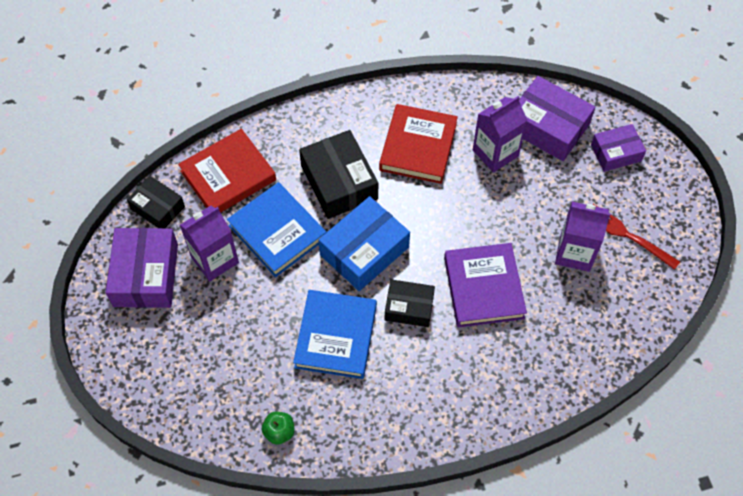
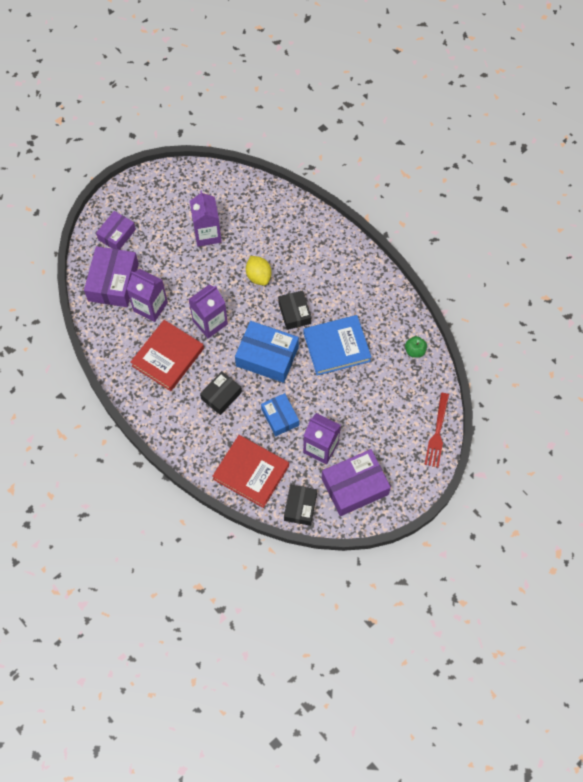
camera: 115 degrees left, 5 degrees up
(277, 232) = (280, 417): blue book -> blue box
(339, 182) = (221, 395): black box -> black box, size x0.62
(418, 147) = (168, 357): red book -> red book turned 45 degrees counterclockwise
(443, 207) = (210, 322): none -> purple carton
(483, 287) = (258, 276): purple book -> yellow lemon
(616, 153) = (117, 234): purple box -> purple box turned 75 degrees clockwise
(627, 235) = (180, 209): red fork -> red fork (437, 433)

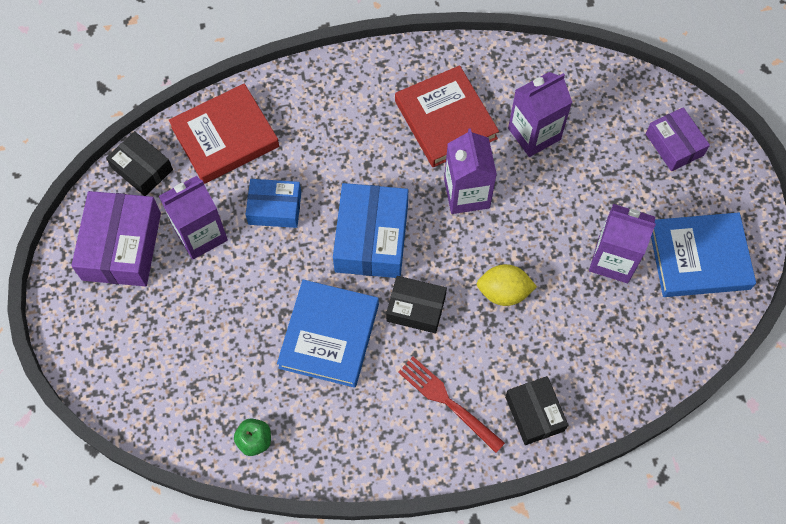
camera: 120 degrees right, 0 degrees up
(113, 282) = (598, 107): purple box -> none
(182, 196) = (699, 258): none -> blue book
(221, 395) = (351, 155): black box -> black box (534, 413)
(267, 356) = (371, 238): blue box -> blue box turned 45 degrees counterclockwise
(437, 433) = (117, 395): red fork -> red fork (447, 402)

